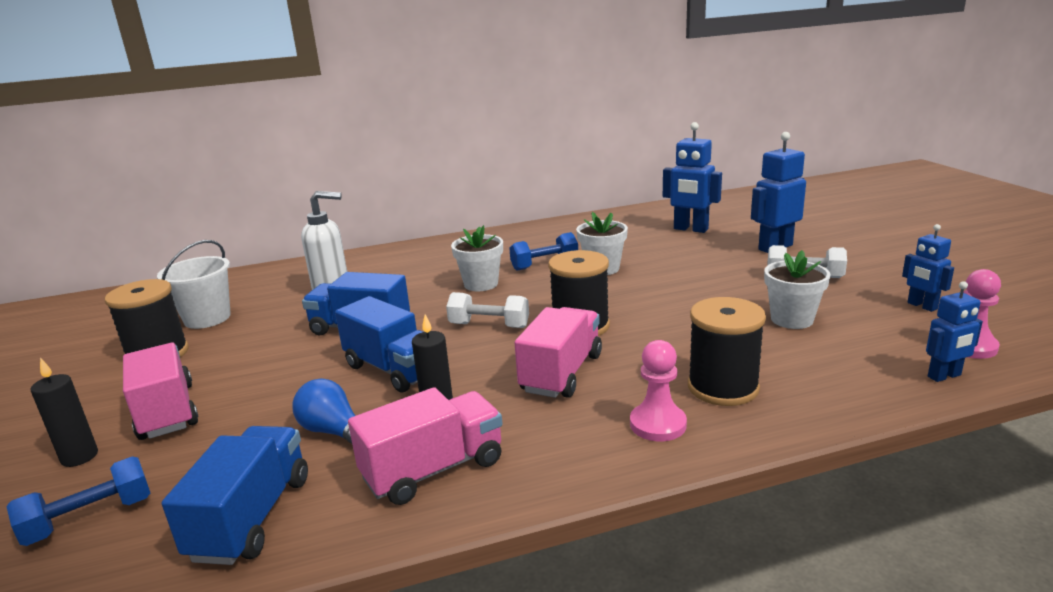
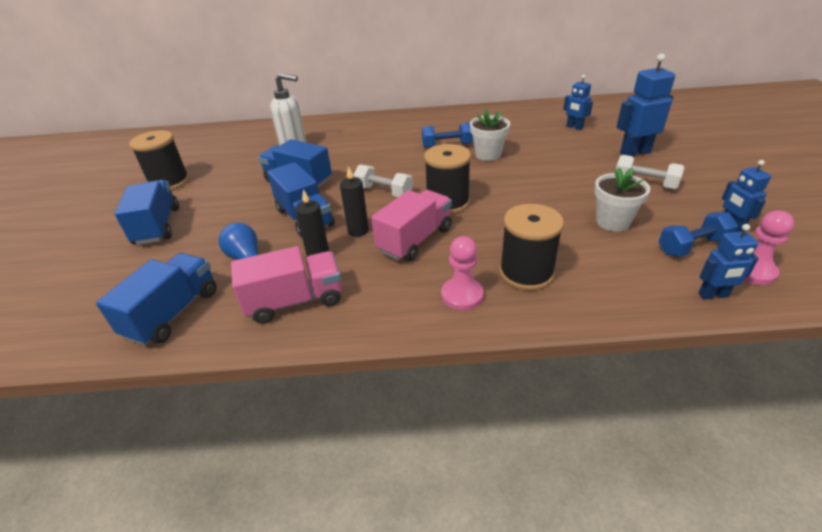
camera: 15 degrees right, 15 degrees up
(79, 457) = (98, 250): black candle -> black candle (358, 231)
(90, 519) = (87, 294): blue dumbbell -> blue dumbbell (692, 246)
(167, 411) = (157, 226): pink truck -> blue truck
(207, 318) = (209, 159): white bucket -> none
(481, 284) = (394, 156): white flower pot -> none
(690, 229) = (574, 127): blue robot -> blue robot, size x0.61

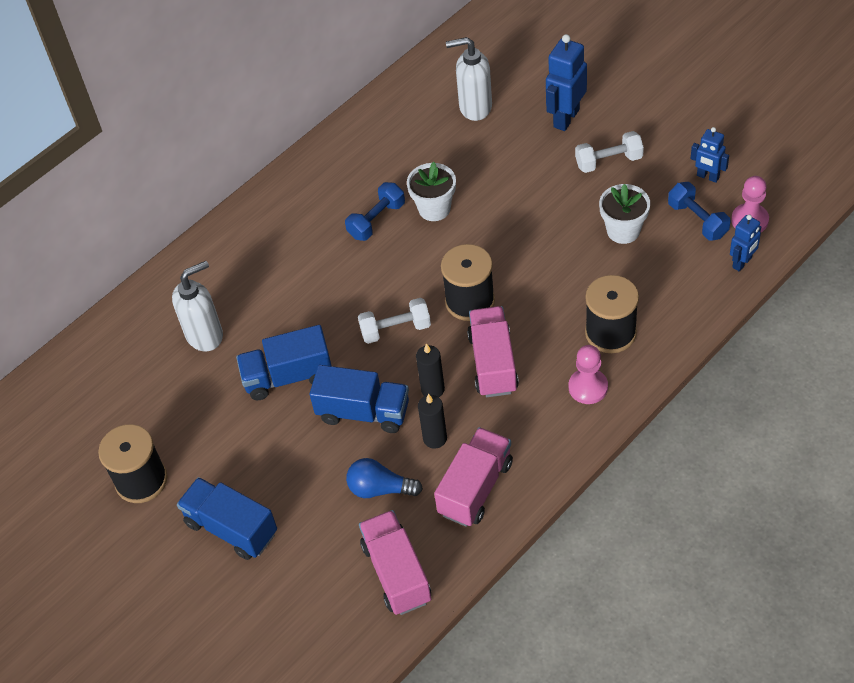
camera: 40 degrees left, 15 degrees up
(173, 313) = (397, 573): blue truck -> pink truck
(574, 127) = (474, 107): blue robot -> white soap dispenser
(692, 246) = (697, 220): blue dumbbell -> blue dumbbell turned 60 degrees counterclockwise

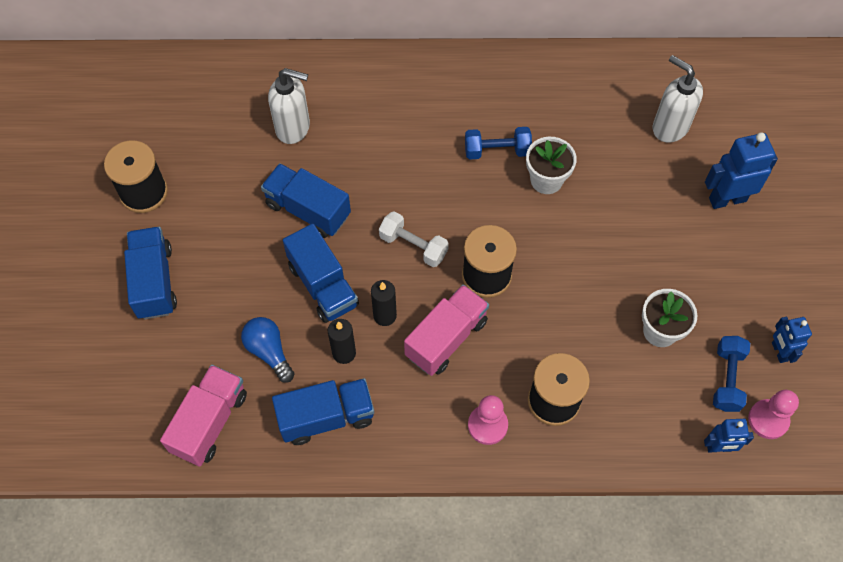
camera: 40 degrees right, 10 degrees up
(475, 488) = (326, 417): pink truck -> blue truck
(609, 161) = (717, 265): white dumbbell -> none

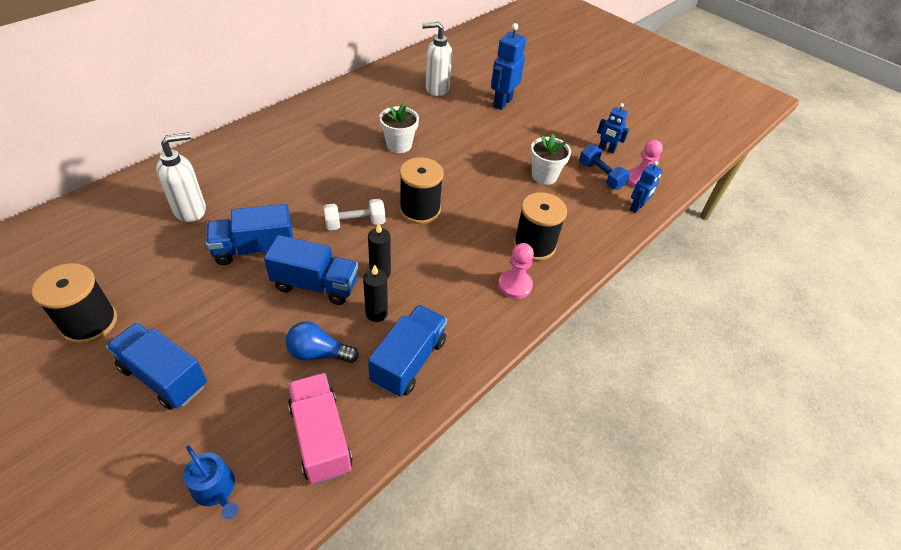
camera: 50 degrees left, 15 degrees down
(118, 400) = (216, 489): none -> blue watering can
(446, 338) = (435, 258): pink truck -> none
(497, 151) = (352, 147): blue dumbbell -> none

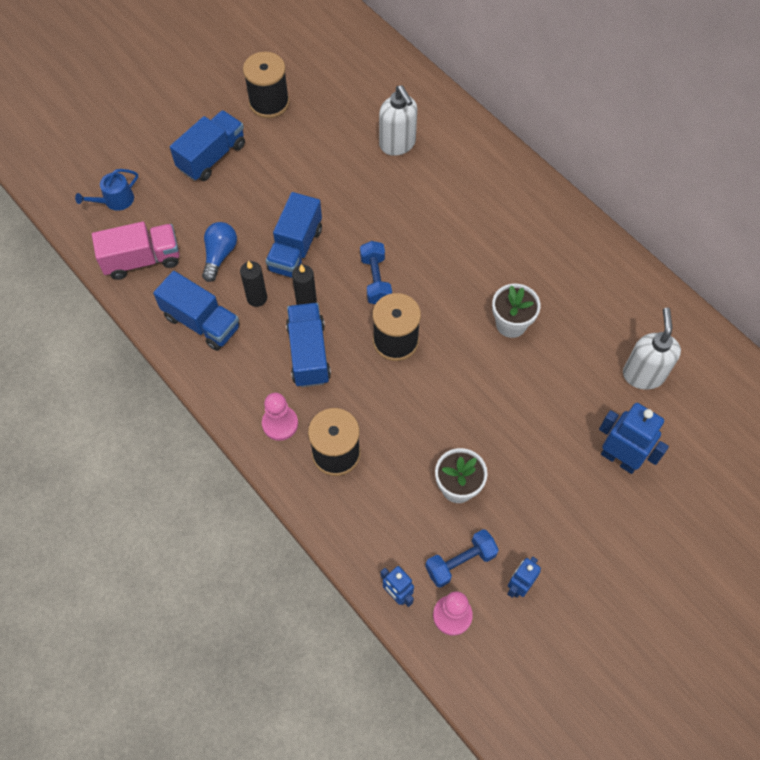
camera: 100 degrees right, 15 degrees up
(254, 249) = (343, 199): blue truck -> blue truck (309, 353)
(355, 223) = (375, 280): white dumbbell -> blue dumbbell

